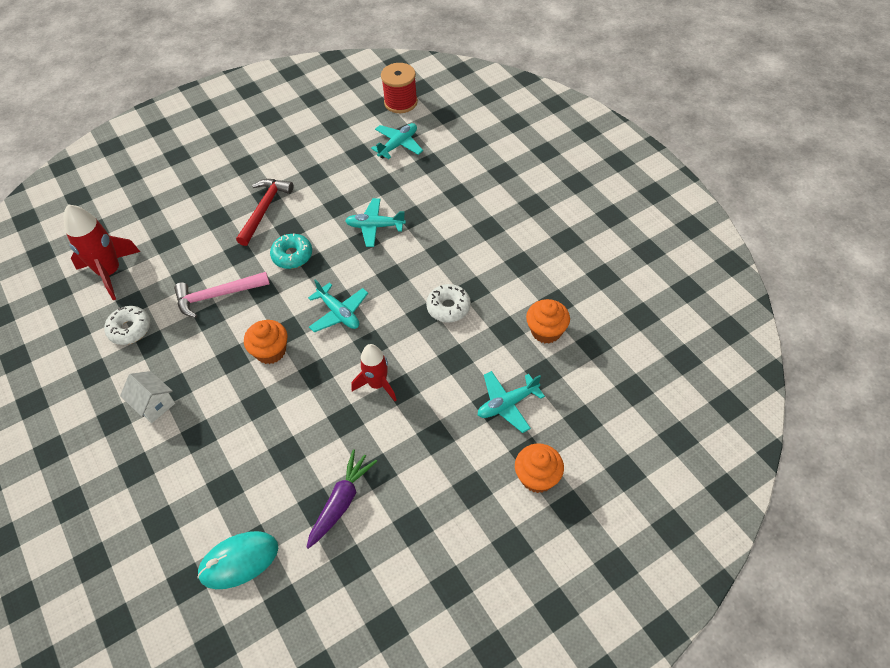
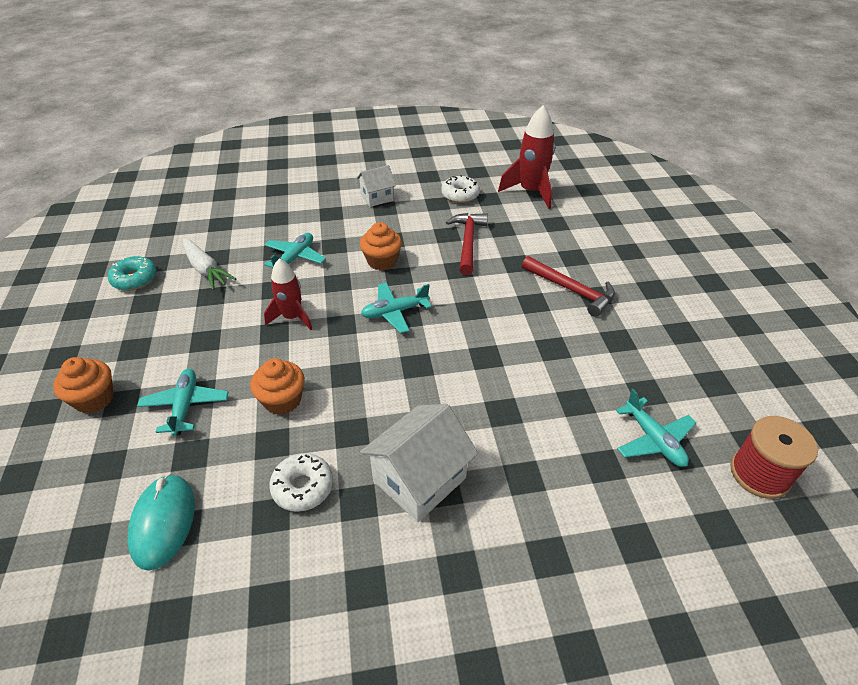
camera: 110 degrees right, 10 degrees down
(217, 295) = (468, 242): pink hammer -> red hammer
(239, 561) = (215, 215): turquoise mouse -> turquoise mouse (163, 522)
(292, 255) = (492, 297): turquoise donut -> turquoise donut (135, 279)
(341, 502) = (206, 270): purple carrot -> white carrot
(375, 226) = (502, 371): turquoise plane -> turquoise plane (295, 258)
(448, 307) = (341, 399): white donut -> white donut (303, 487)
(488, 240) = (419, 479): none -> white house
(546, 331) = (239, 483): orange cupcake -> orange cupcake (282, 400)

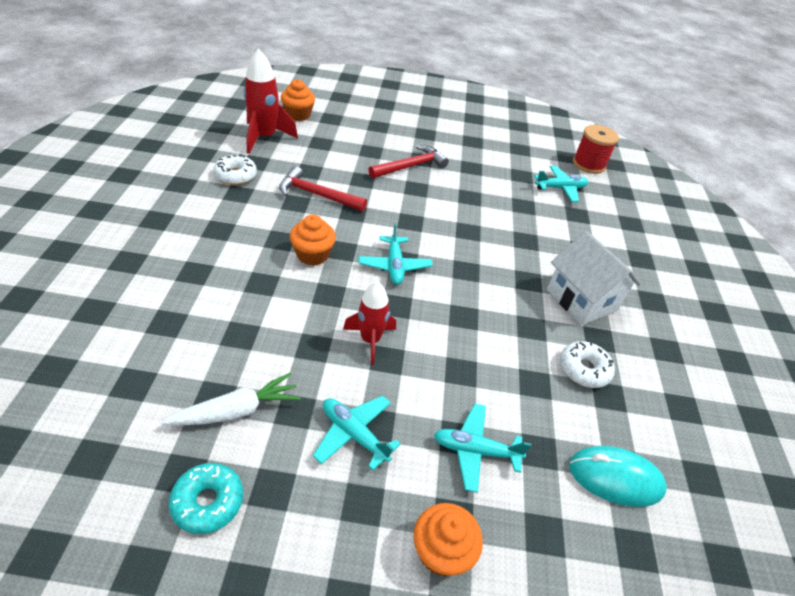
camera: 80 degrees left, 0 degrees up
(282, 400) = (485, 367): orange cupcake -> orange cupcake (298, 115)
(295, 258) = (265, 320): turquoise plane -> turquoise plane (354, 434)
(377, 197) = (192, 230): white house -> none

